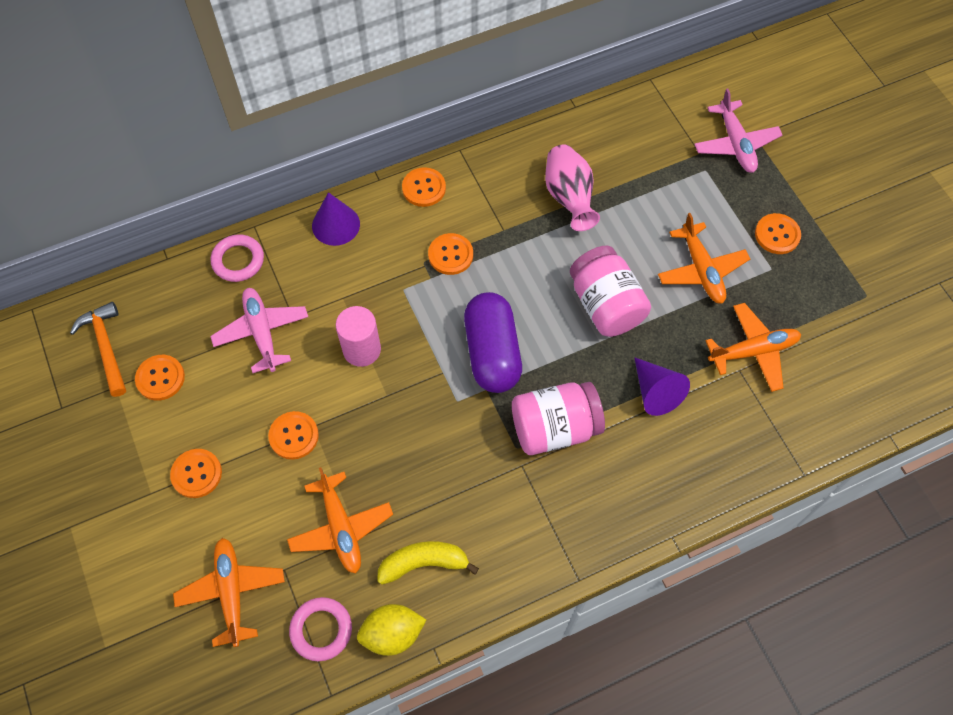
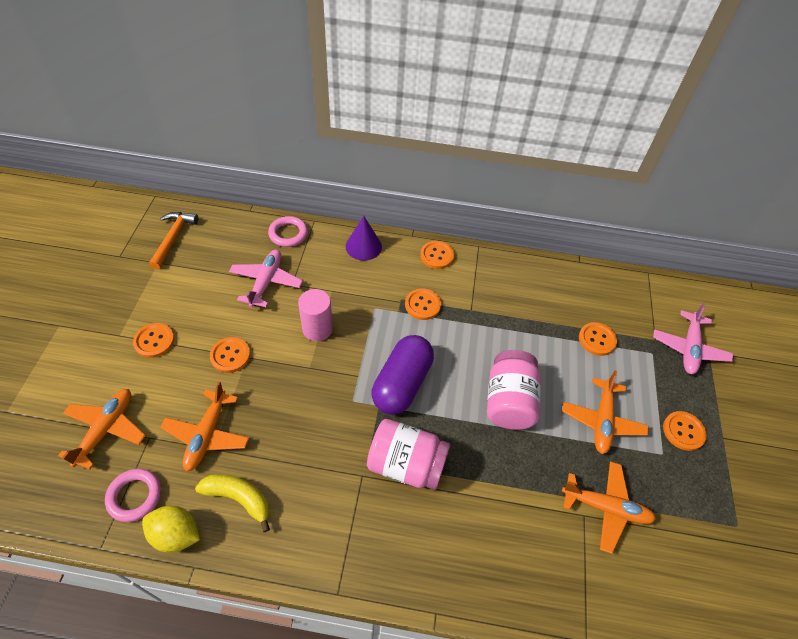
camera: 30 degrees right, 10 degrees down
(160, 378) = (186, 273): orange button -> orange button (597, 339)
(569, 197) = (533, 315): pink vase -> none
(655, 392) = (503, 488): purple cone -> none

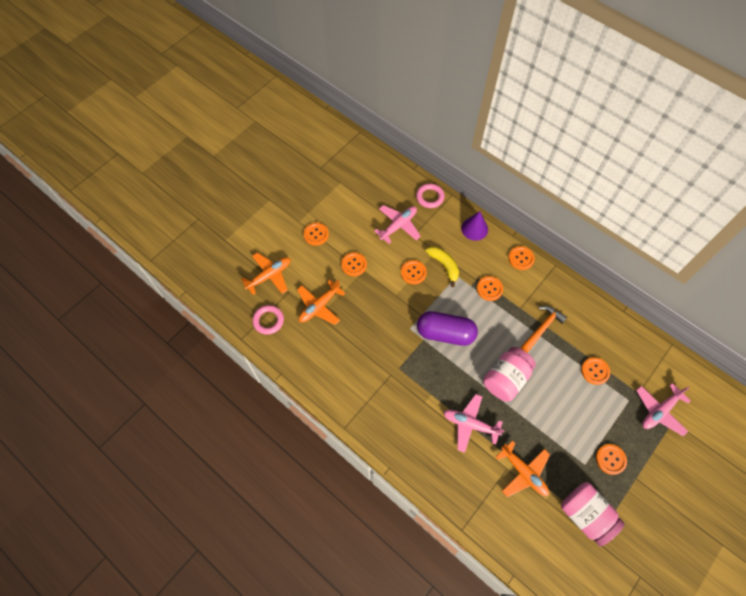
camera: 35 degrees right, 10 degrees up
(173, 238) = (357, 168): orange hammer -> orange hammer (542, 328)
(176, 534) = (279, 352): yellow lemon -> none
(239, 498) = (319, 350): yellow banana -> yellow banana (444, 265)
(317, 329) = (413, 272): pink cylinder -> orange button
(402, 383) = (445, 333): purple capsule -> purple capsule turned 45 degrees clockwise
(406, 464) = (419, 382): pink jar -> pink jar (585, 515)
(504, 483) = (470, 424): none -> pink plane
(602, 420) = (559, 423): orange plane -> none

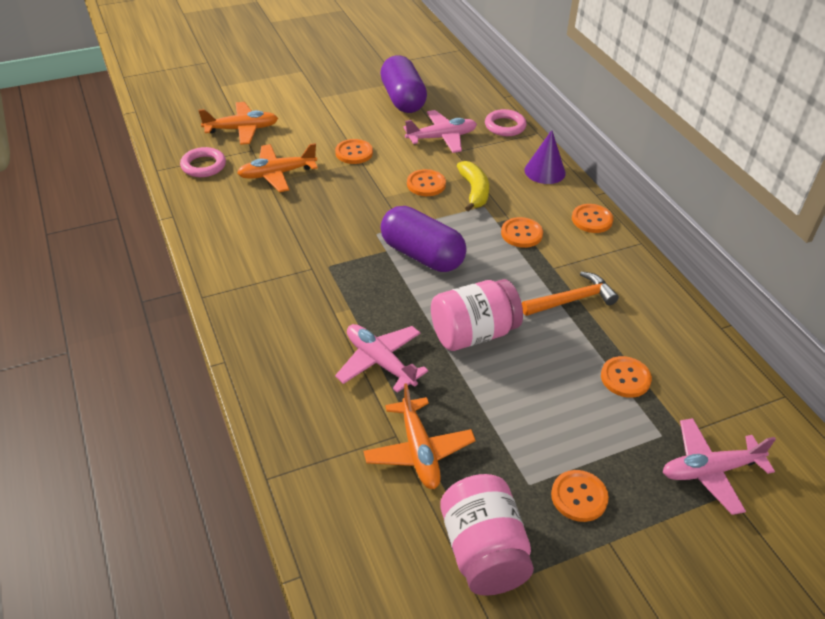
camera: 25 degrees right, 20 degrees down
(316, 234) = (330, 114): orange button -> none
(353, 199) = (402, 99): none -> purple capsule

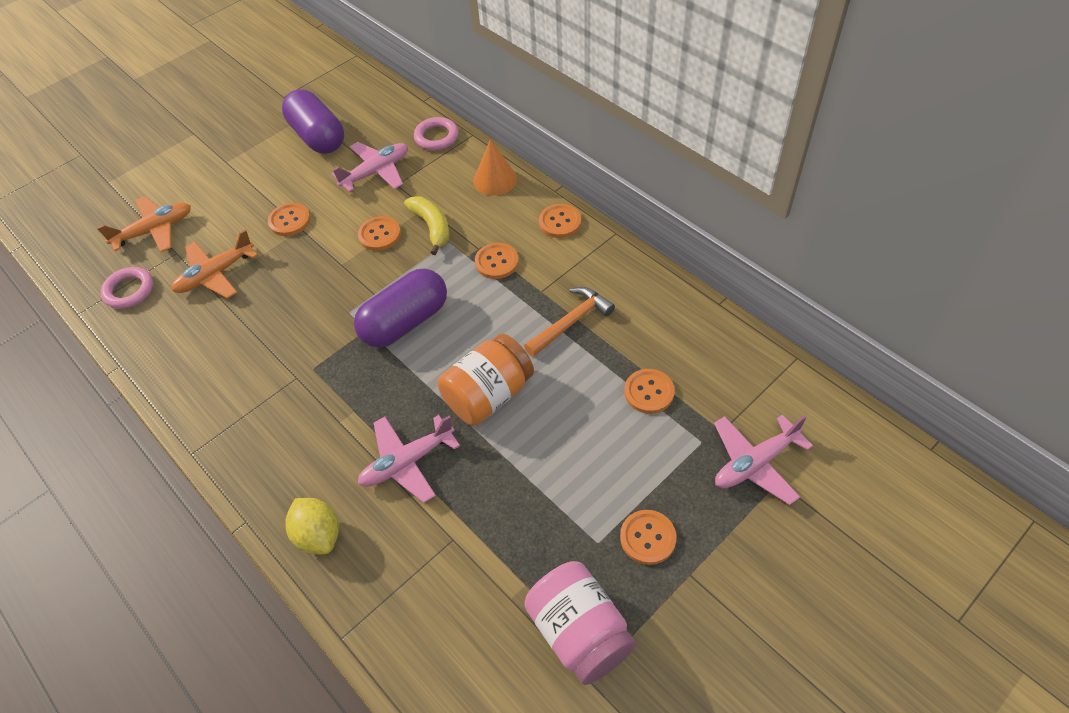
camera: 15 degrees left, 10 degrees up
(281, 392) = (318, 535): none -> yellow lemon
(380, 362) = (407, 462): pink plane -> pink plane turned 60 degrees counterclockwise
(418, 451) = (481, 548): orange plane -> none
(422, 255) = (405, 322): purple capsule -> purple capsule turned 60 degrees counterclockwise
(473, 334) = (488, 395): pink jar -> orange jar
(545, 171) = (495, 179): purple cone -> orange cone

